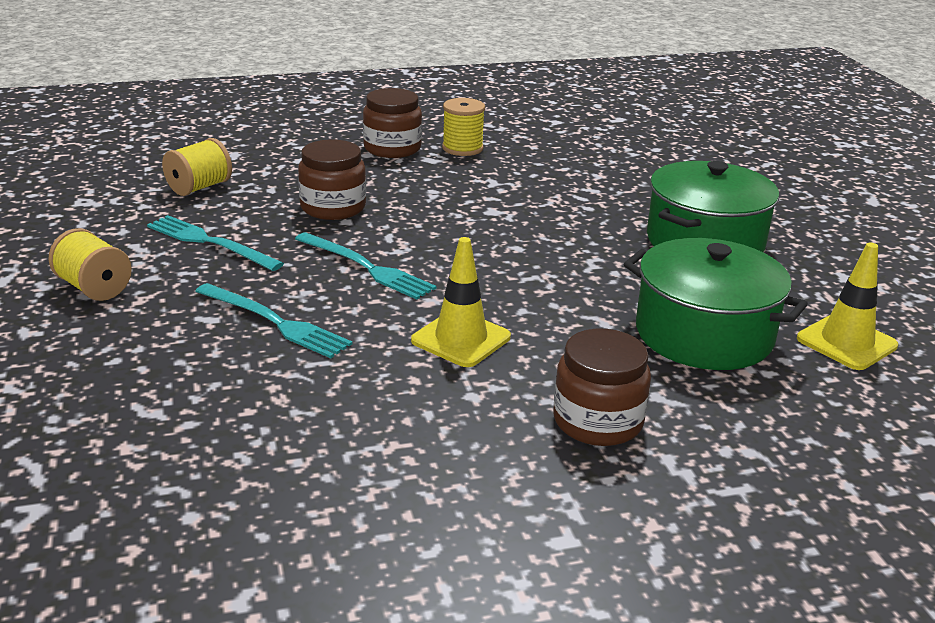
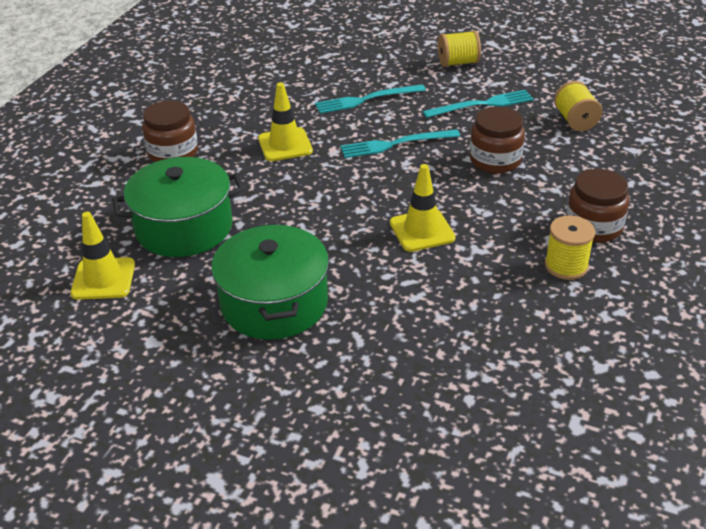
camera: 130 degrees right, 10 degrees up
(503, 210) = (422, 230): none -> yellow traffic cone

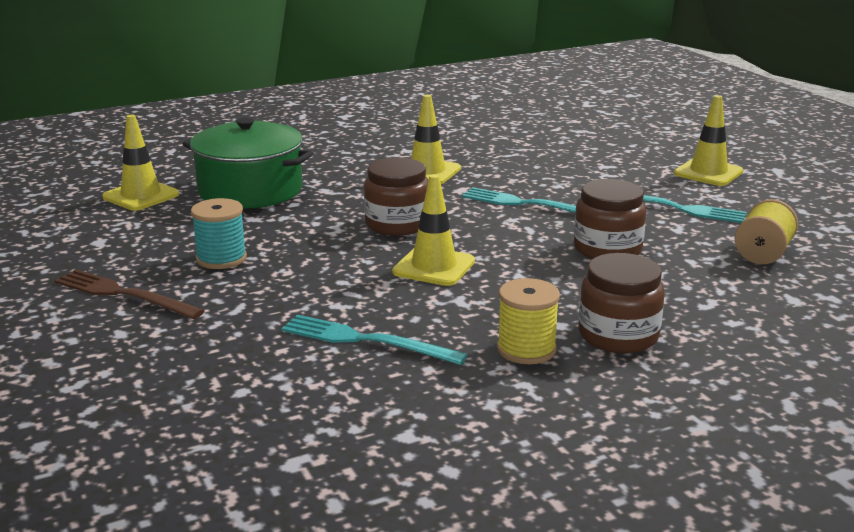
camera: 40 degrees right, 15 degrees down
(173, 153) = (330, 147): brown jar -> brown jar (397, 224)
(260, 376) = (123, 294): none -> brown fork
(274, 303) = (221, 258): green pot -> turquoise spool
(366, 99) = (559, 168): turquoise fork -> turquoise fork (366, 340)
(458, 63) = (708, 173): yellow spool -> yellow traffic cone

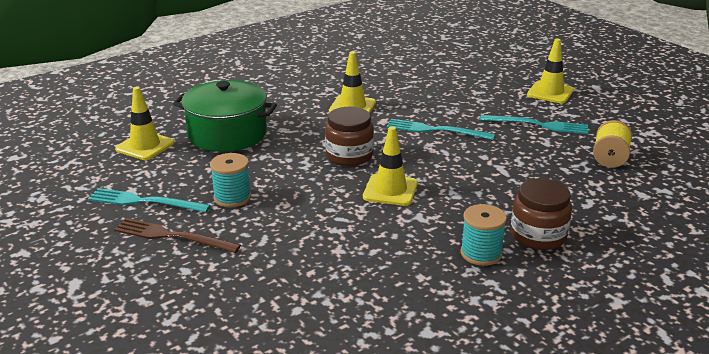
camera: 10 degrees left, 5 degrees up
(366, 340) = (367, 258): turquoise fork -> turquoise fork (144, 202)
(526, 349) = (481, 253): yellow spool -> turquoise spool
(607, 249) = (505, 164): brown jar -> none

